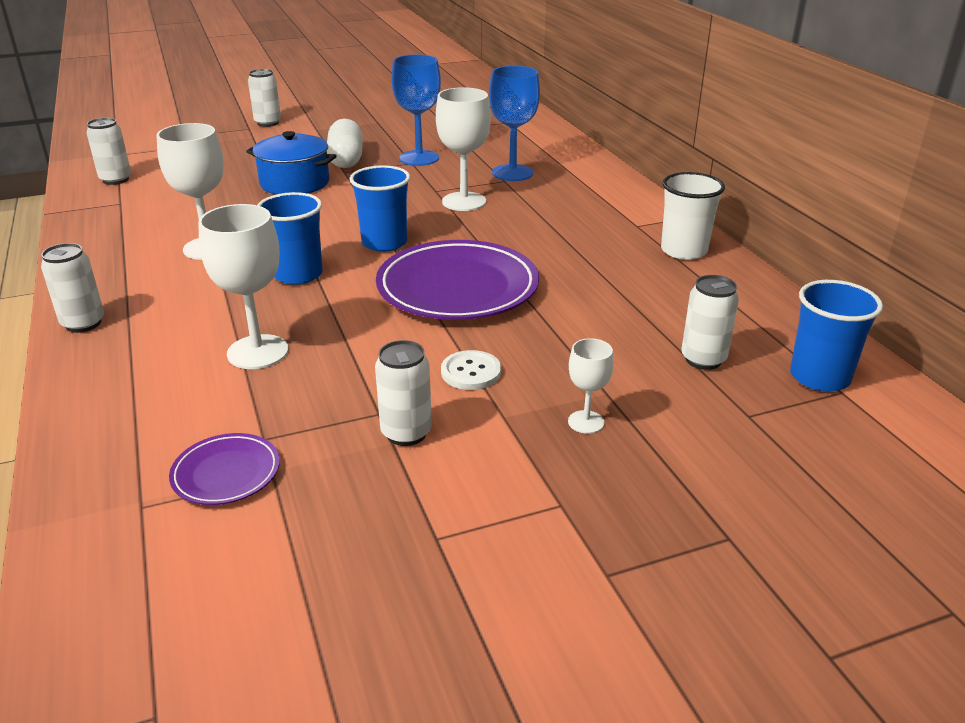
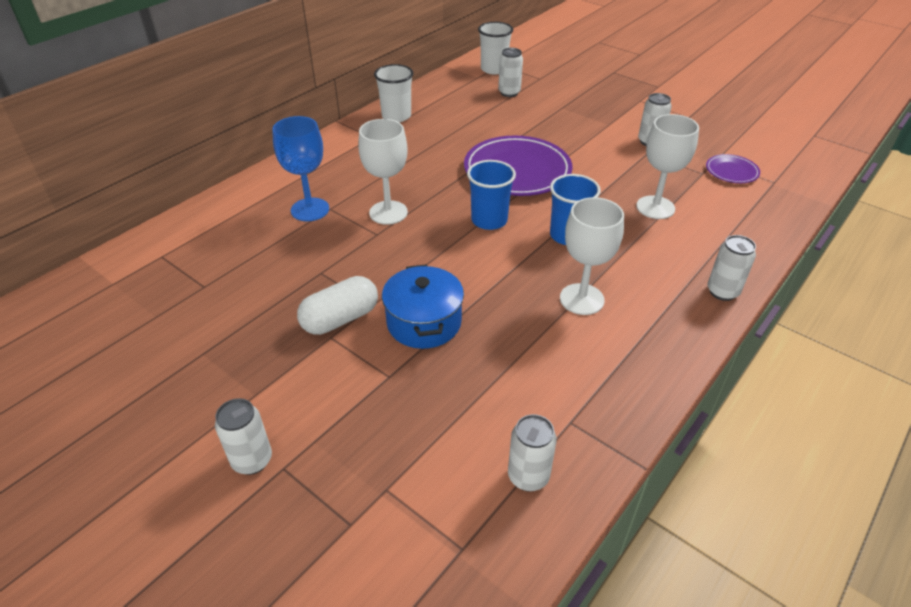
camera: 120 degrees left, 10 degrees up
(419, 158) = (306, 273): blue goblet -> none
(471, 372) = (589, 141): white button -> none
(586, 422) = (588, 107): white goblet -> none
(819, 377) = (494, 69): blue cup -> white cup

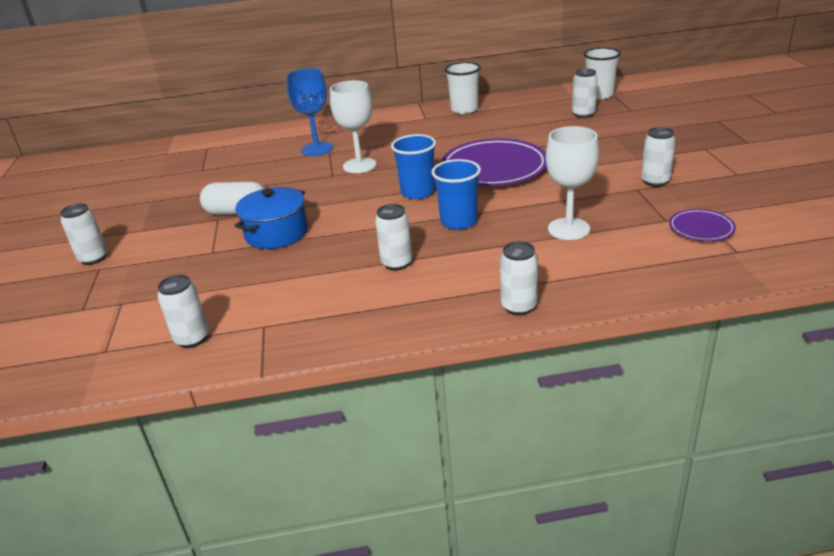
camera: 45 degrees right, 10 degrees down
(581, 299) = (397, 263): white goblet -> white can

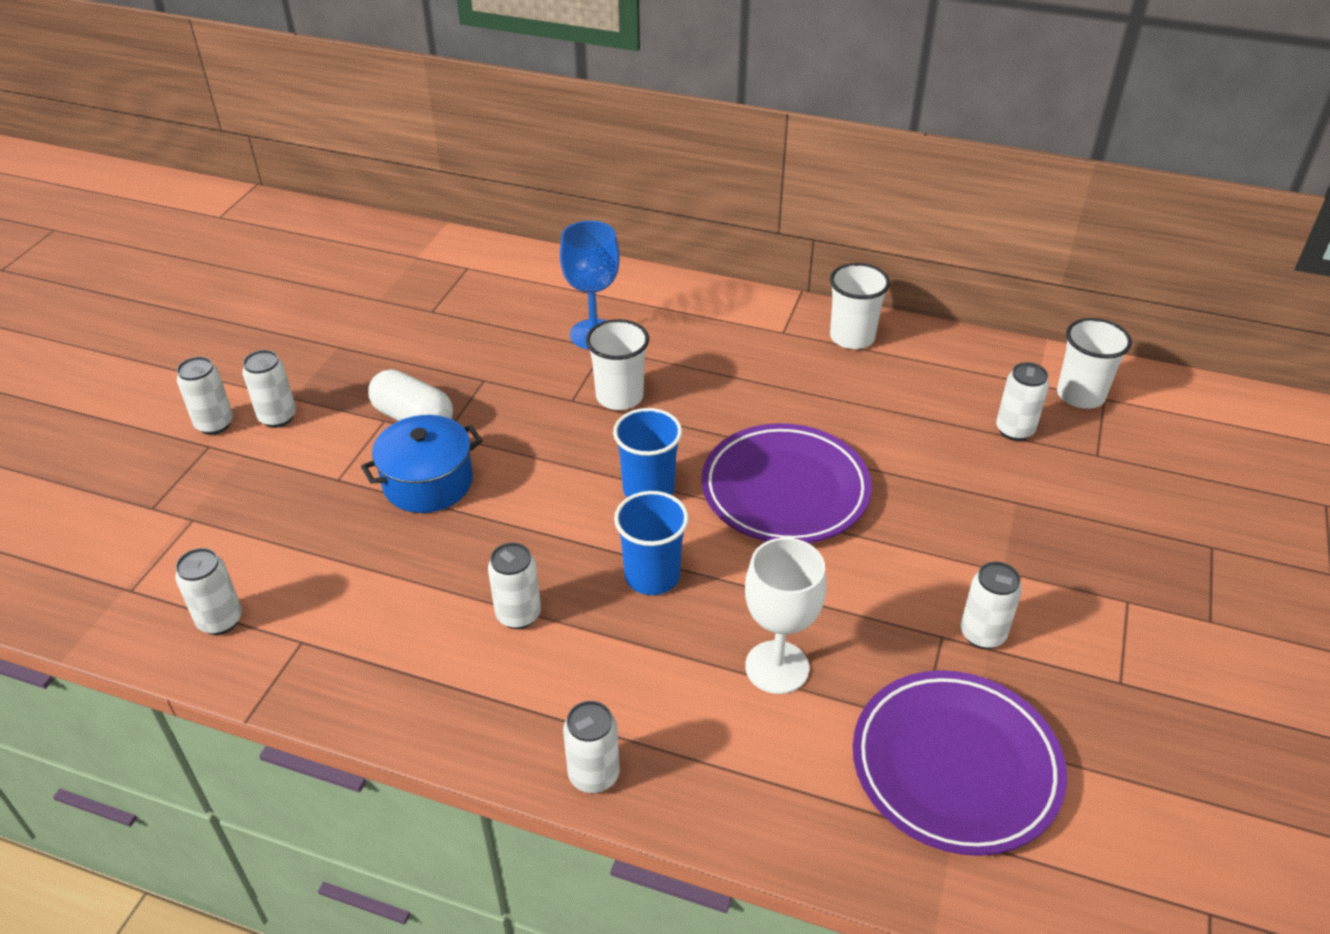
camera: 25 degrees right, 10 degrees up
(139, 241) = (277, 417): none -> white can
(359, 165) = (619, 396): white goblet -> white cup
(701, 228) = (955, 766): purple plate -> purple plate, size x2.07

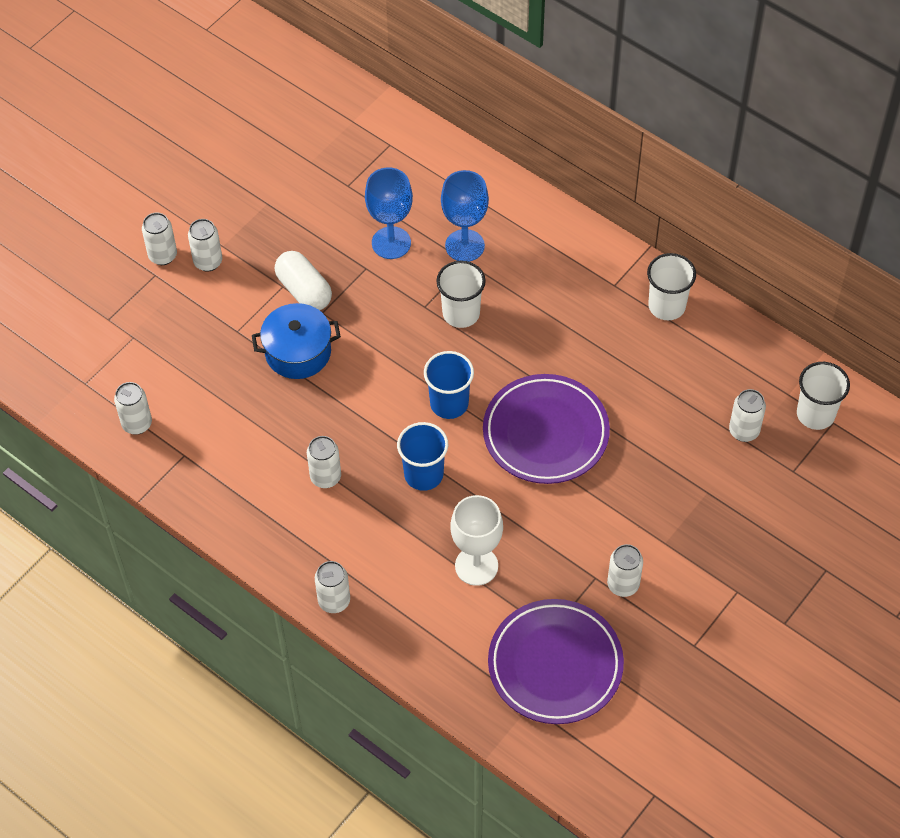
camera: 20 degrees right, 15 degrees up
(505, 350) = (391, 243): none -> blue goblet

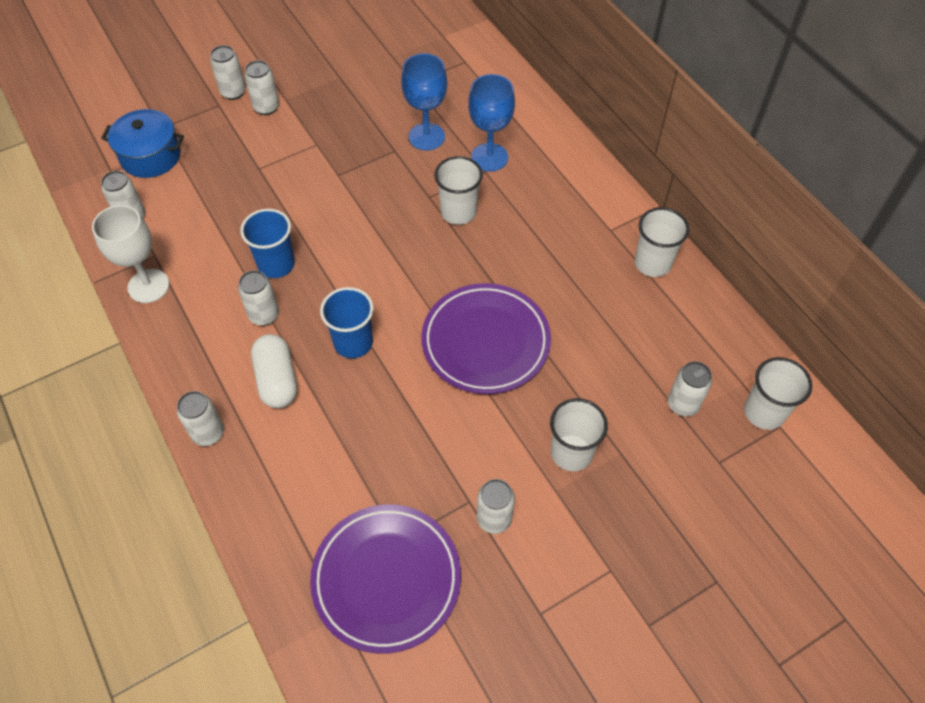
camera: 20 degrees right, 0 degrees up
(298, 352) = (299, 201): blue pot -> blue pot (150, 156)
(304, 290) = (332, 153): white capsule -> white capsule (277, 380)
(449, 403) = (409, 286): blue cup -> blue cup (276, 264)
(476, 566) = (358, 447): white goblet -> white goblet (148, 286)
(665, 506) = (571, 452): none -> white cup

